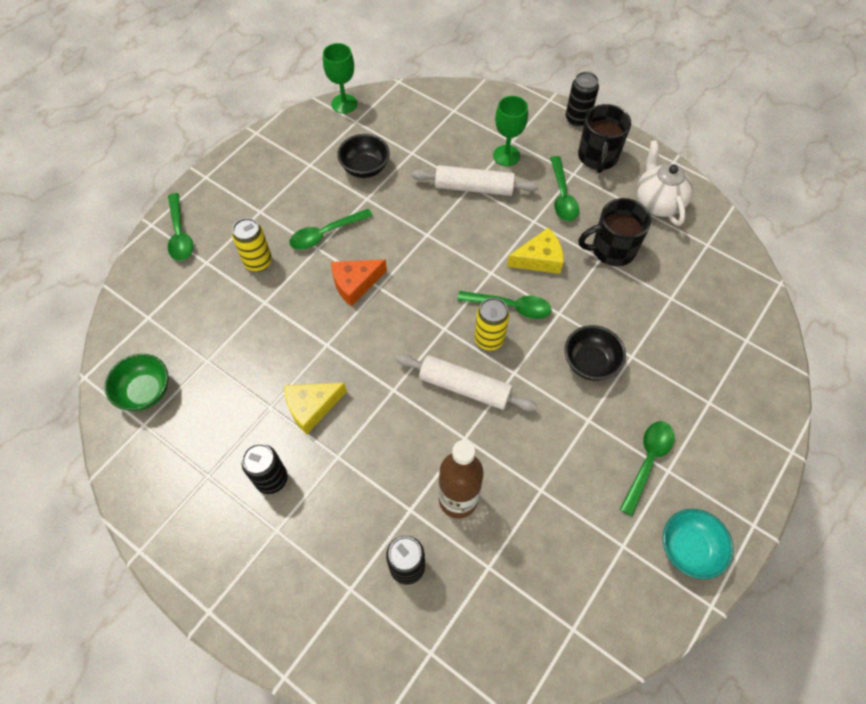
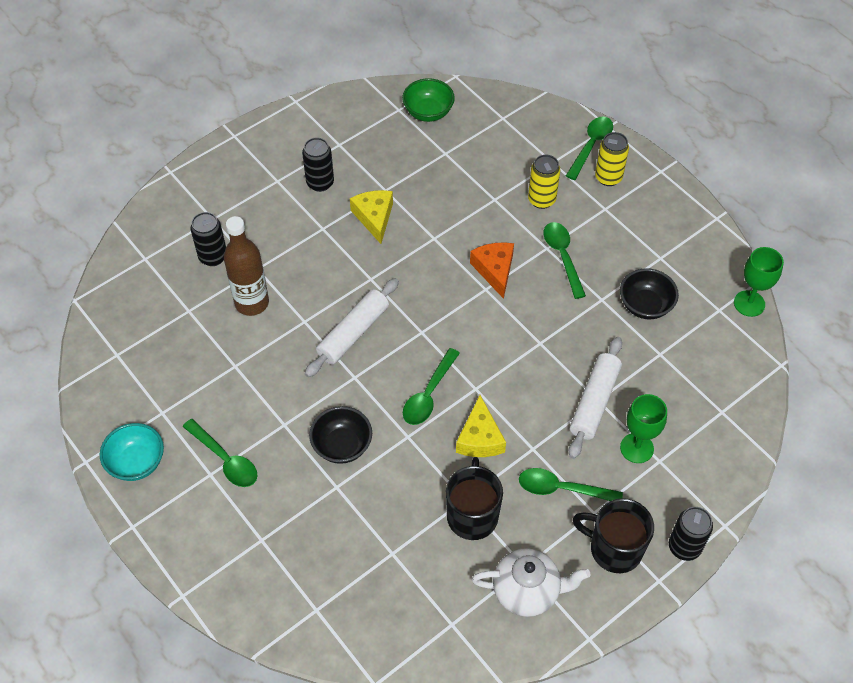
camera: 105 degrees right, 5 degrees down
(180, 234) = (591, 146): green spoon -> green spoon turned 120 degrees clockwise
(489, 339) = (397, 365): yellow can -> yellow can (608, 177)

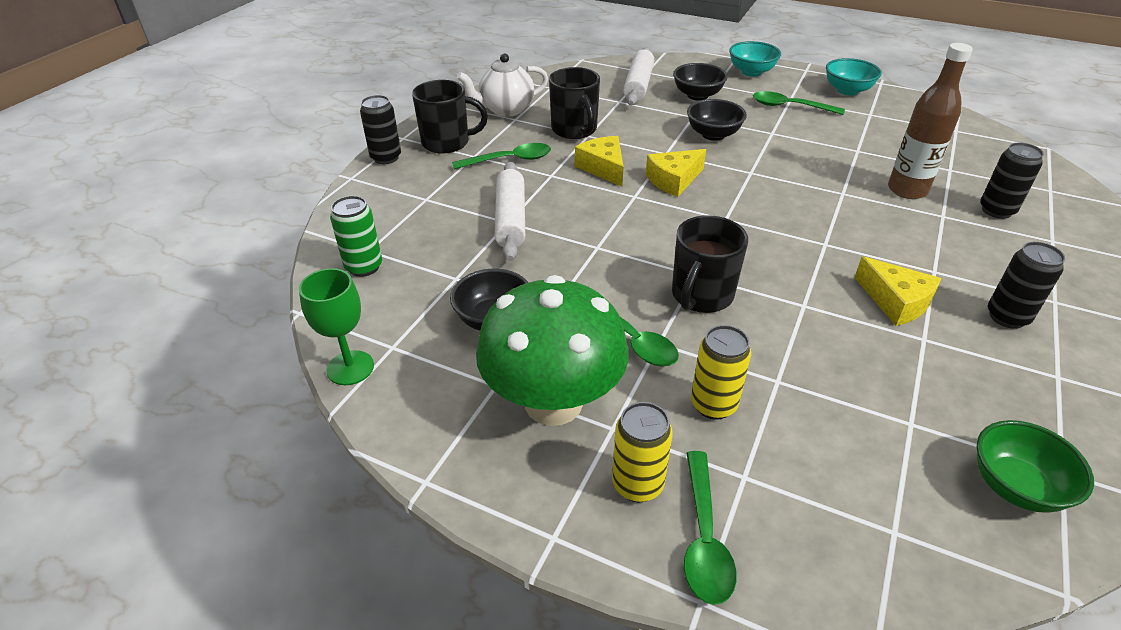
camera: 155 degrees right, 15 degrees down
(197, 550) = (751, 72): none -> turquoise bowl
(300, 526) = (697, 95): none -> black bowl
(353, 333) = (788, 198): white rolling pin -> white rolling pin (638, 85)
(429, 394) = (674, 180): green spoon -> yellow cheese
(495, 270) = (701, 295): orange cheese -> black mug
(631, 234) = (553, 402): none -> green mushroom
(636, 448) = (452, 200): green goblet -> none
(728, 393) = (364, 267): none -> green can

